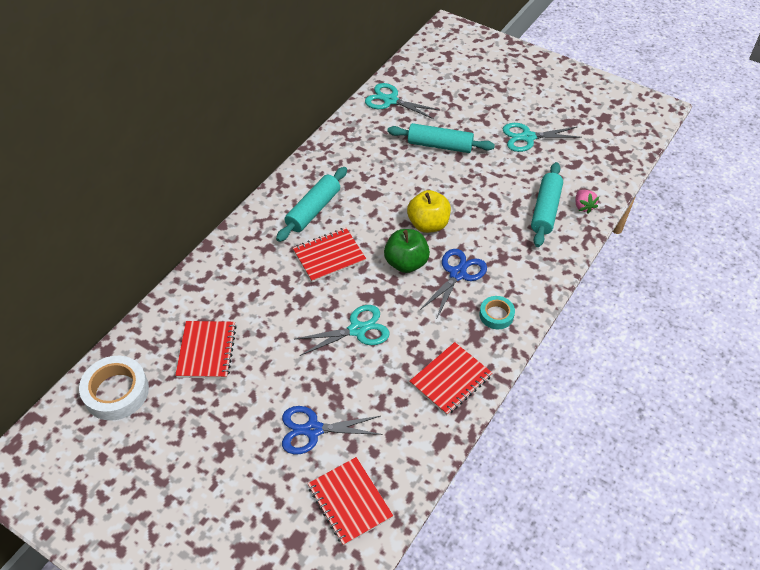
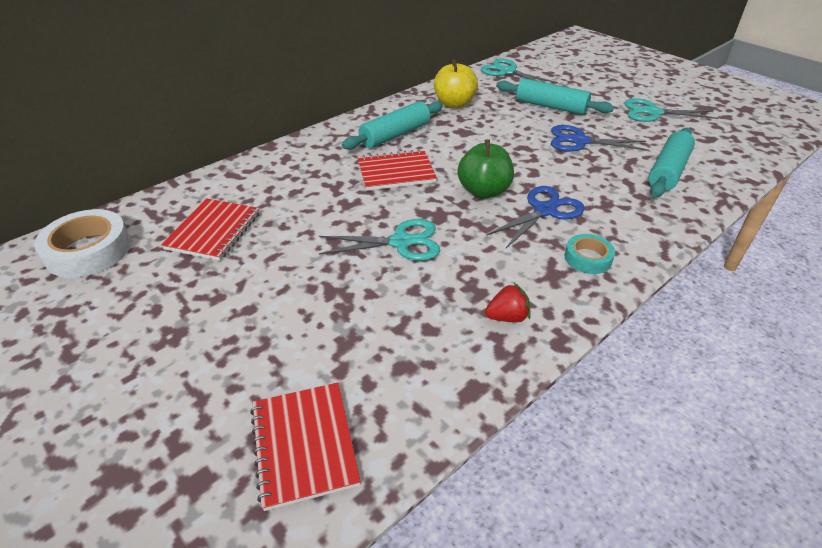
camera: 15 degrees right, 10 degrees down
(313, 430) = (296, 338): blue scissors -> blue scissors (579, 141)
(428, 224) = (520, 163): yellow apple -> yellow apple (454, 104)
(450, 379) = (507, 317): red notebook -> red strawberry
(583, 206) = (717, 174): pink strawberry -> none

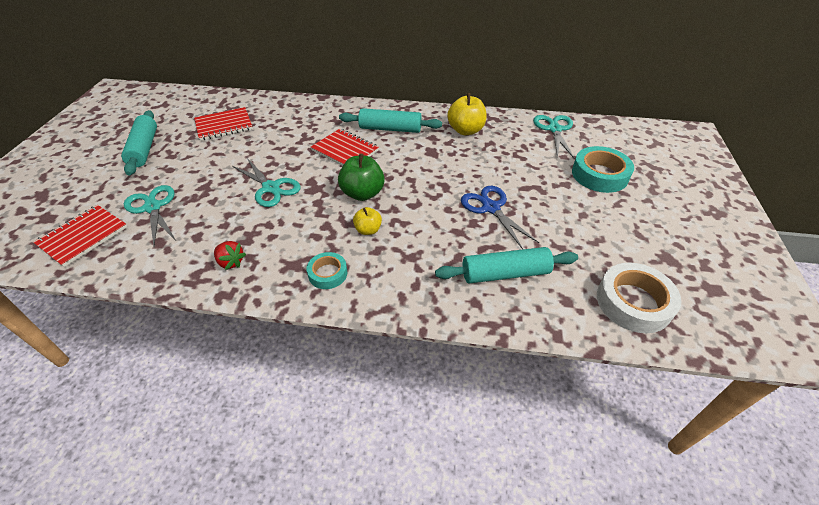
camera: 50 degrees right, 5 degrees up
(88, 250) = (178, 104): white tape -> white tape (633, 302)
(545, 210) = (368, 230): blue scissors -> yellow apple
(551, 106) = (528, 172): turquoise rolling pin -> turquoise rolling pin (144, 149)
(588, 84) = (599, 175): none -> turquoise tape
(652, 112) = (603, 229): turquoise scissors -> turquoise scissors (153, 207)

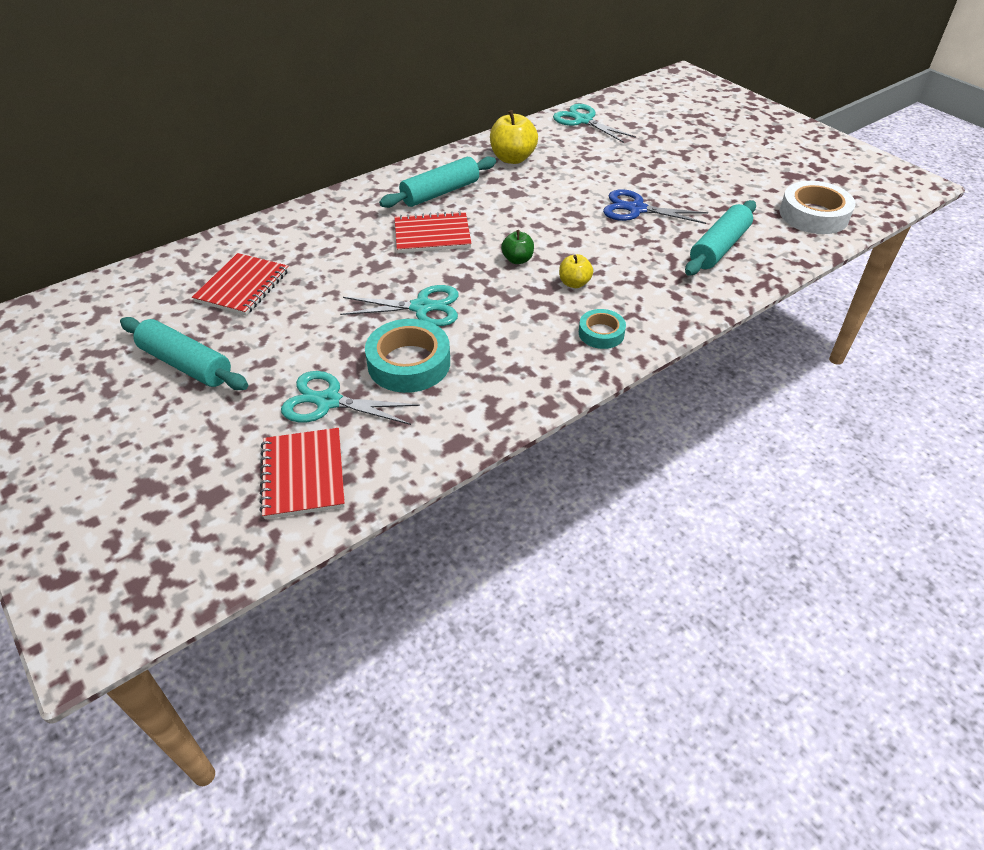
camera: 45 degrees left, 0 degrees up
(231, 262) = (505, 383): red strawberry -> none
(362, 193) = (517, 260): green apple -> green apple, size x0.58
(599, 175) = (670, 140): turquoise tape -> turquoise tape (409, 363)

